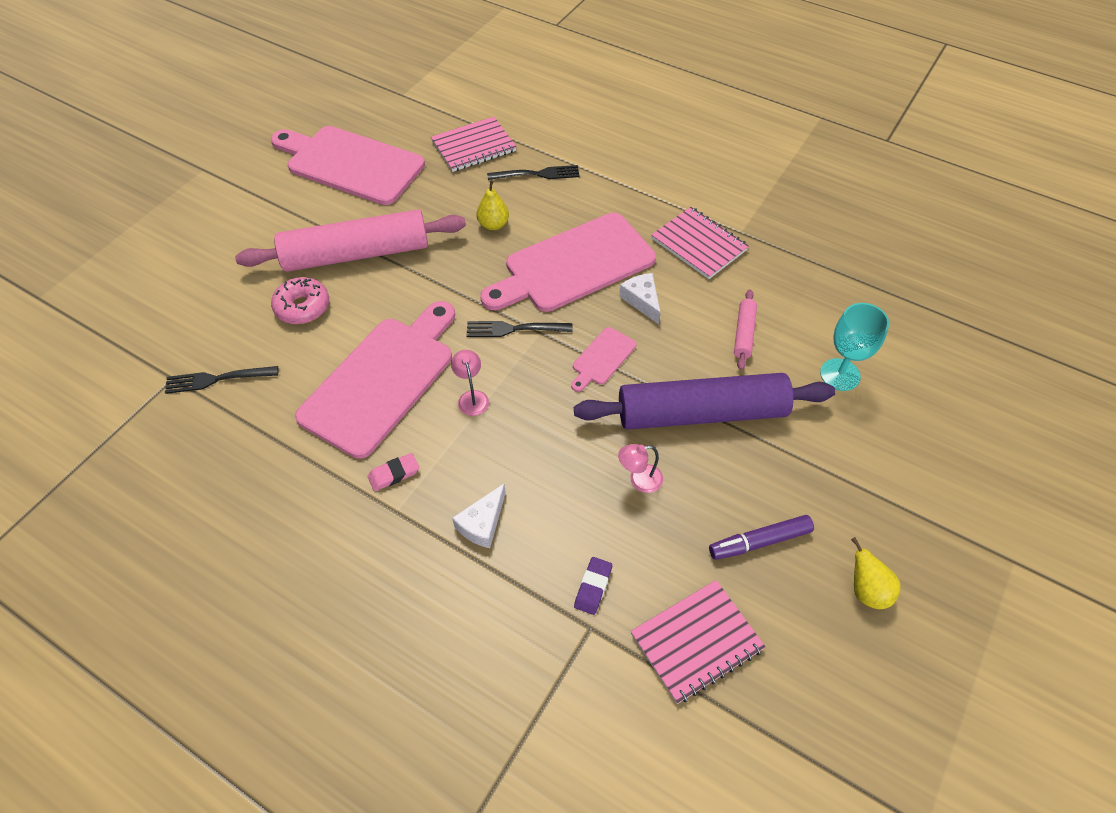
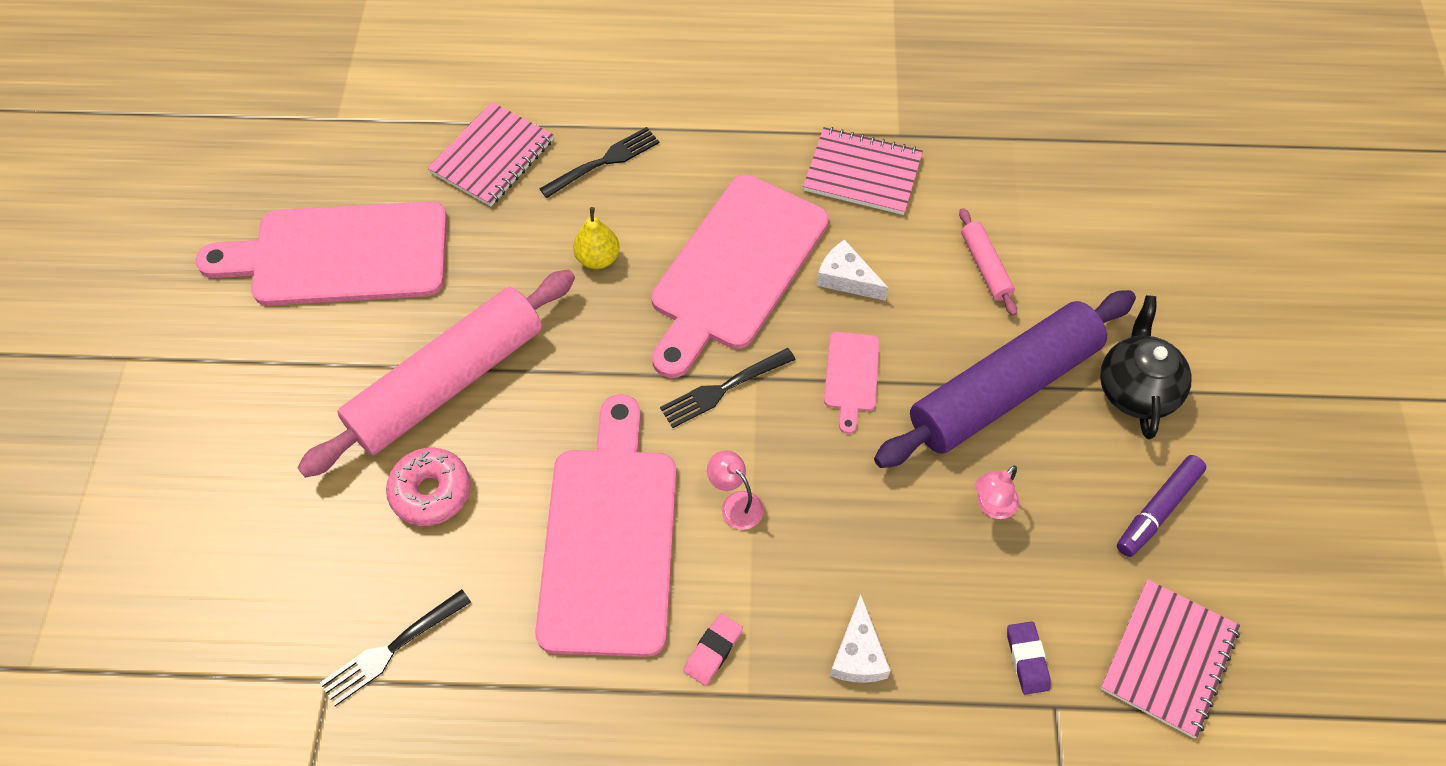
camera: 30 degrees left, 5 degrees up
(799, 457) = (1135, 389): none -> black teapot
(840, 374) = (1115, 268): turquoise goblet -> none
(866, 590) = (1289, 507): yellow pear -> none

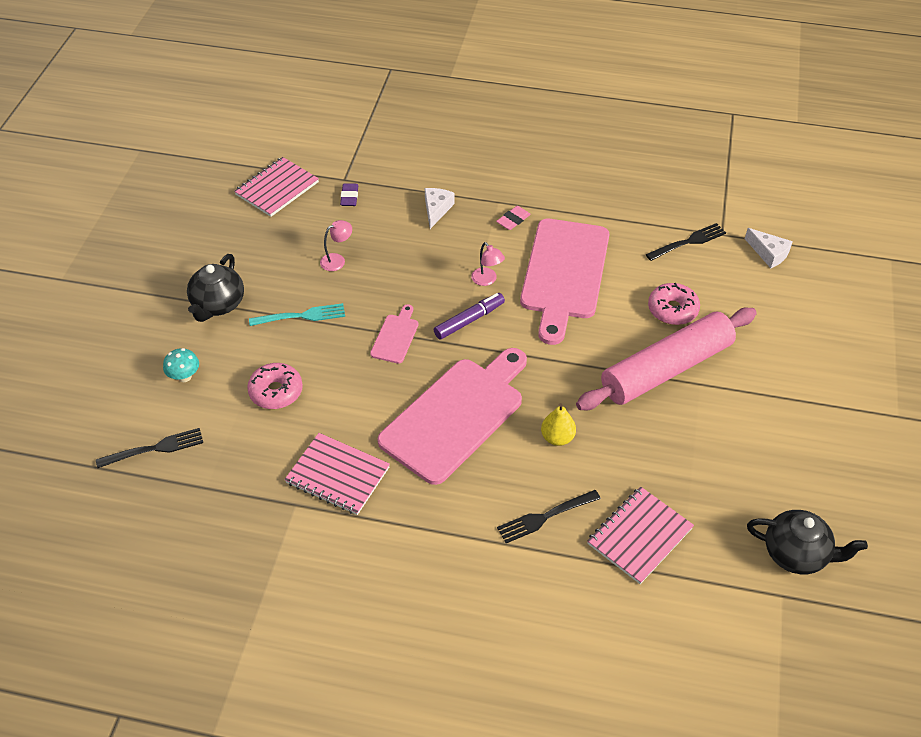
camera: 170 degrees left, 10 degrees down
(310, 162) = (796, 554): none -> black teapot
(340, 255) = (756, 468): pink cutting board -> none
(724, 388) = (481, 341): black fork -> black fork (154, 449)
(846, 278) = (378, 397): white cheese -> white cheese (768, 253)
(985, 267) = (276, 391): pink rolling pin -> pink donut
(1003, 389) = (301, 316): purple rolling pin -> turquoise fork
(1117, 269) = (184, 376): none -> turquoise mushroom
(1157, 510) = (243, 246): purple marker -> purple marker (469, 320)

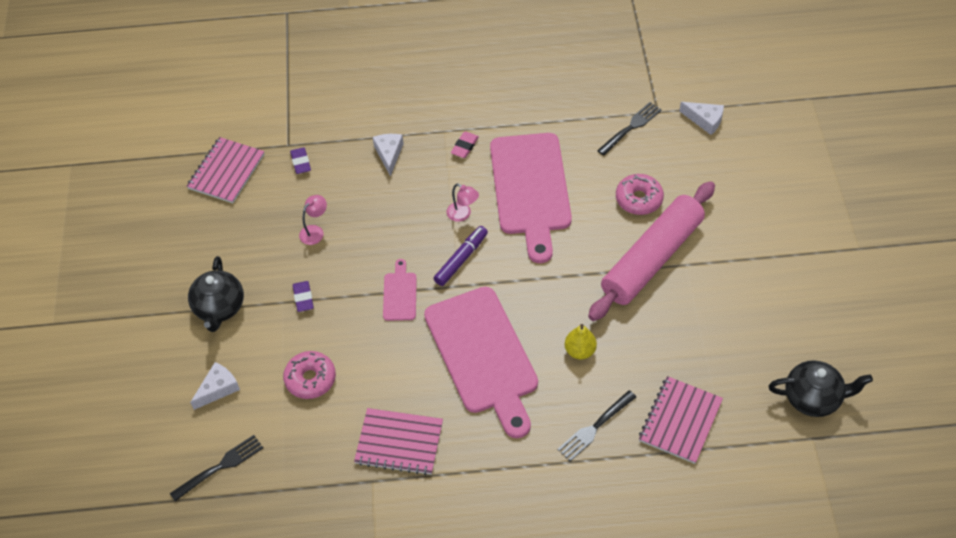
camera: 15 degrees left, 5 degrees up
(184, 376) = (218, 389): turquoise mushroom -> white cheese
(301, 316) = (303, 298): turquoise fork -> purple eraser
(456, 415) = (483, 355): pink cutting board -> pink cutting board turned 135 degrees clockwise

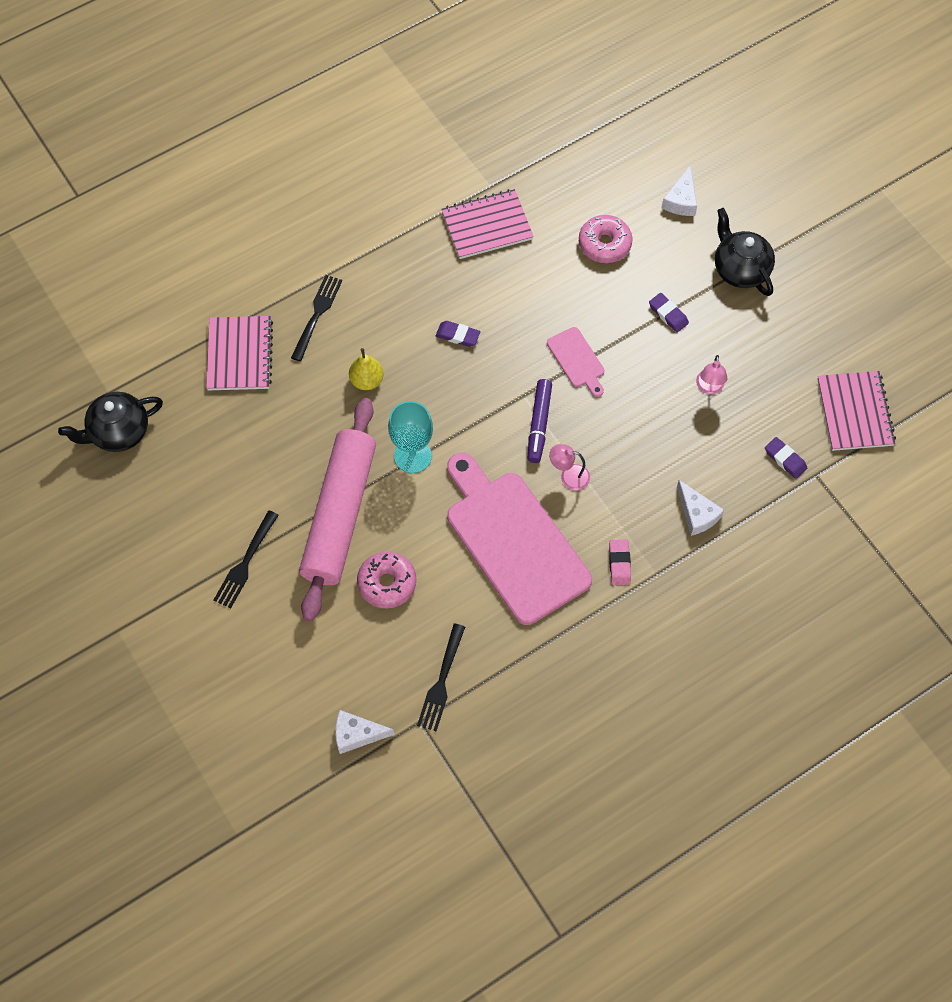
camera: 150 degrees right, 10 degrees up
(220, 467) = (627, 141): black fork -> black fork (246, 562)
(483, 355) = (458, 335): pink cutting board -> purple eraser
(573, 277) = (413, 456): none -> turquoise goblet

